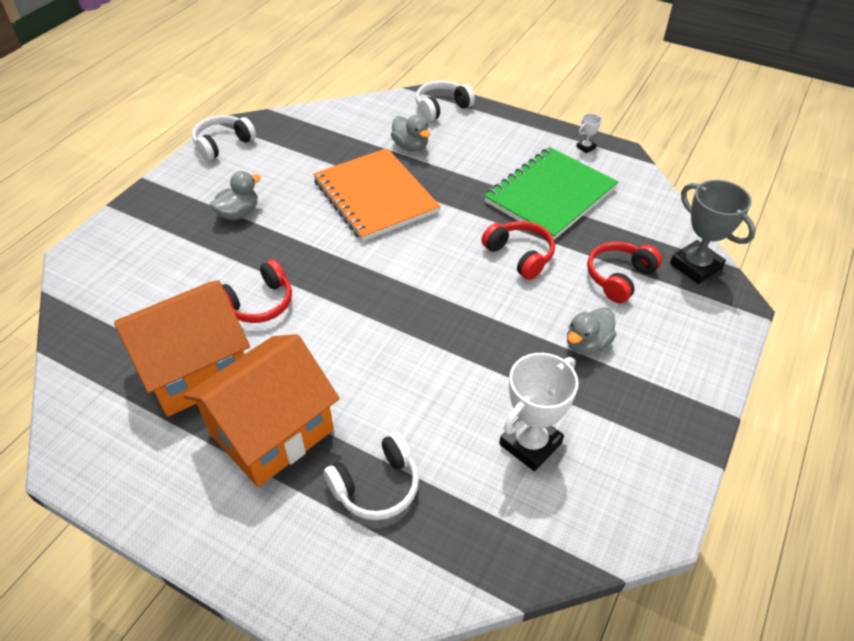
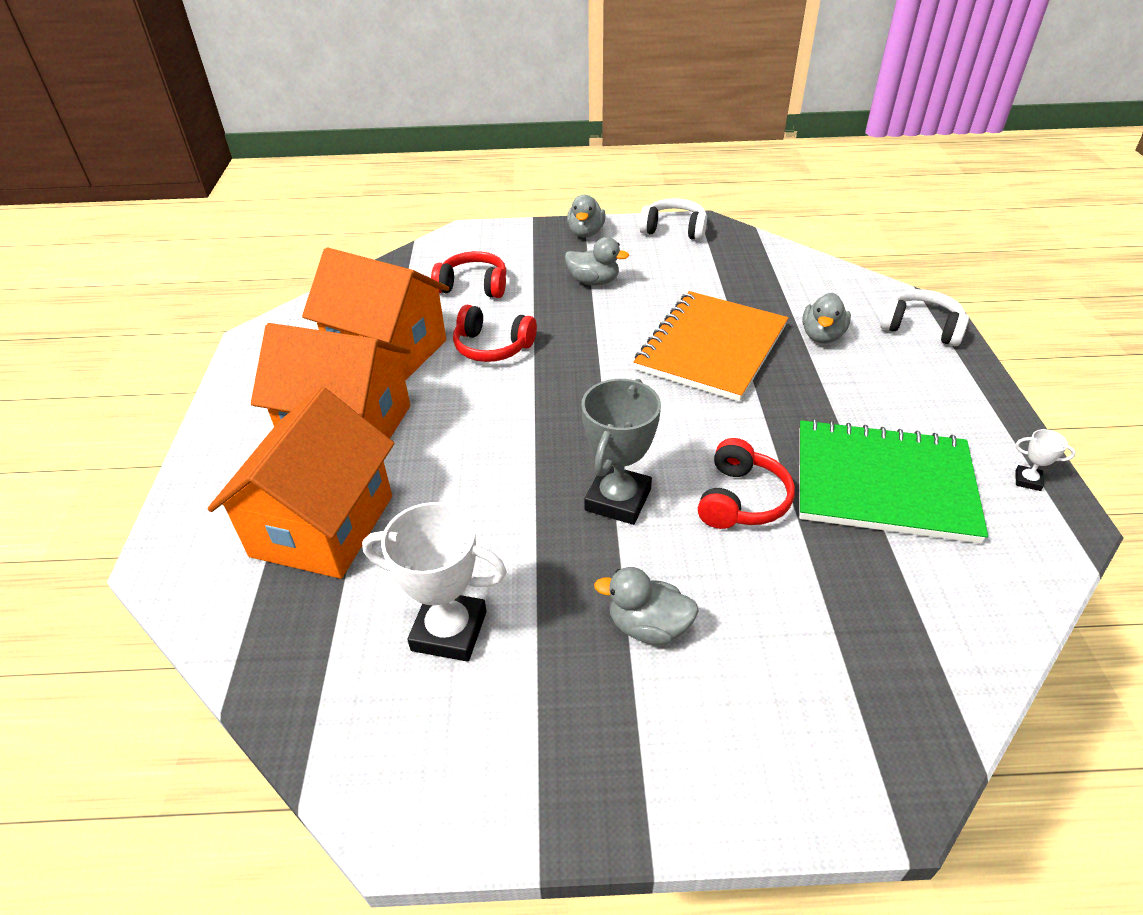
camera: 60 degrees right, 5 degrees down
(169, 187) = (586, 233): none -> grey duck
(376, 486) = (323, 525): white headphones -> orange house
(619, 277) = (803, 616): red headphones -> red headphones (473, 286)
(695, 266) = (924, 705): grey trophy -> grey trophy (618, 500)

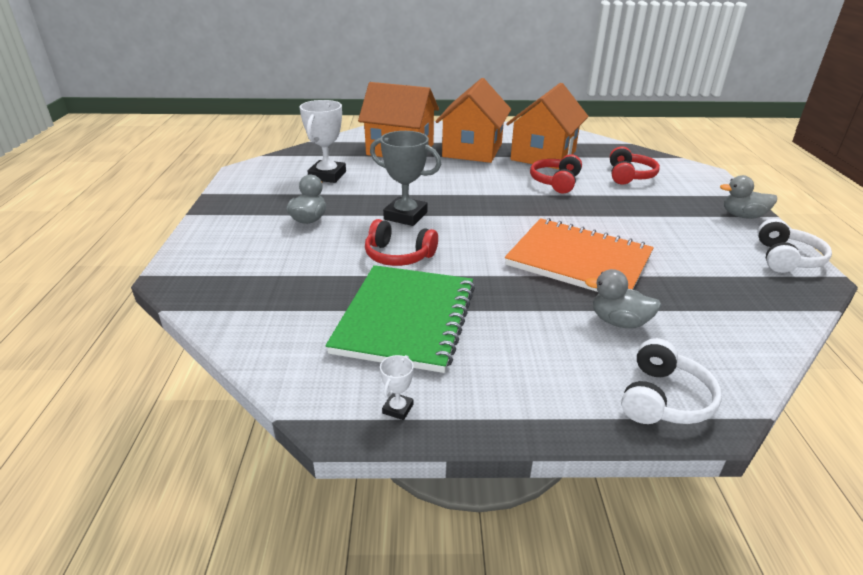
camera: 90 degrees right, 10 degrees down
(593, 281) = (660, 217): grey duck -> none

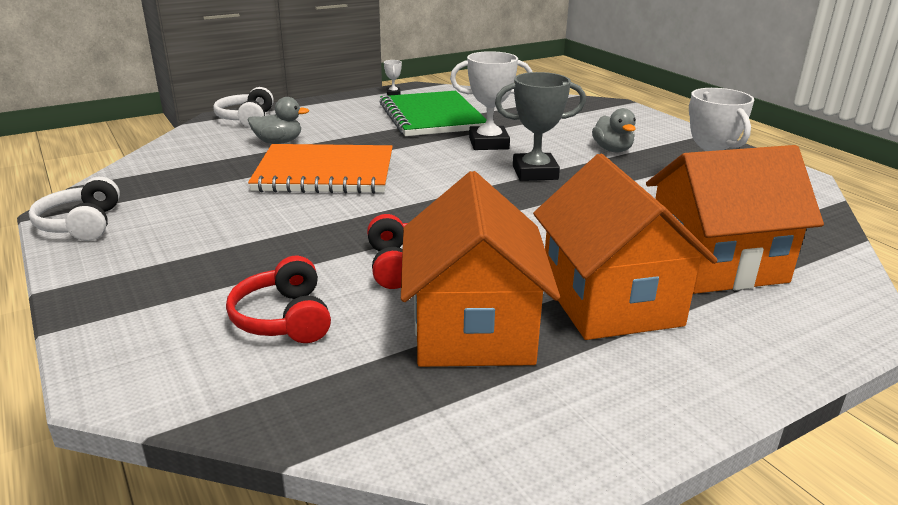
camera: 150 degrees right, 5 degrees down
(398, 256) = (488, 143): red headphones -> white trophy
(742, 216) = (98, 276): grey duck -> none

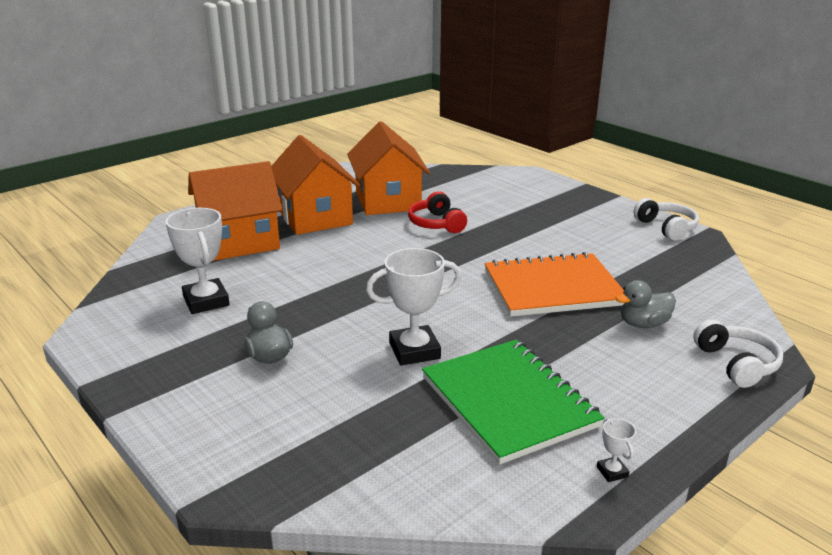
camera: 170 degrees right, 0 degrees up
(284, 318) = (483, 196): red headphones -> none
(535, 172) = (359, 310): grey trophy -> none

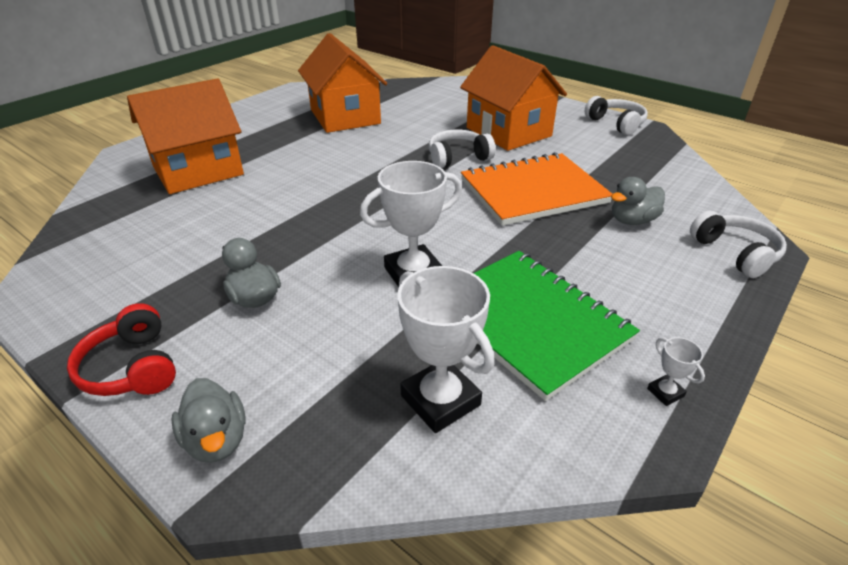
camera: 10 degrees left, 10 degrees up
(206, 301) = (171, 240): white trophy -> white trophy (440, 400)
(219, 459) = (217, 440): none -> grey duck
(315, 217) = (274, 138): orange house -> orange house (508, 132)
(436, 224) = (399, 136): red headphones -> red headphones (132, 367)
(488, 249) = (458, 158): none -> white headphones

